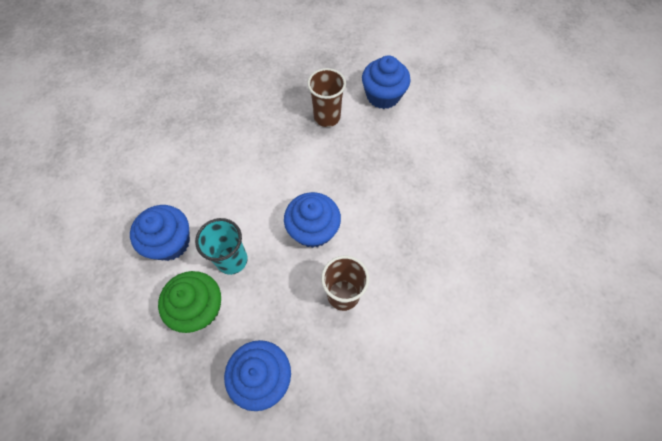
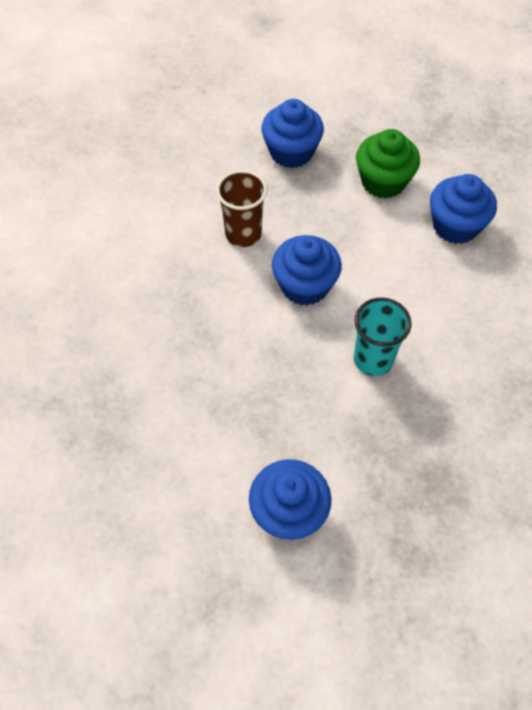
camera: 160 degrees right, 5 degrees down
(232, 260) = (378, 230): turquoise cup -> turquoise cup (373, 359)
(327, 117) = (359, 442): brown cup -> none

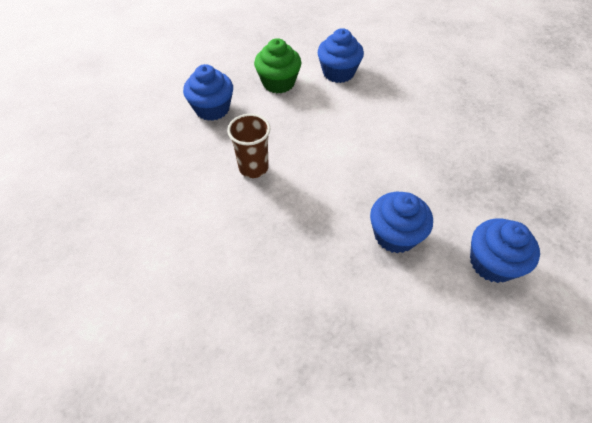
camera: 55 degrees left, 5 degrees down
(305, 286) = (323, 159): blue cupcake -> blue cupcake (395, 235)
(373, 359) = (404, 158): turquoise cup -> none

